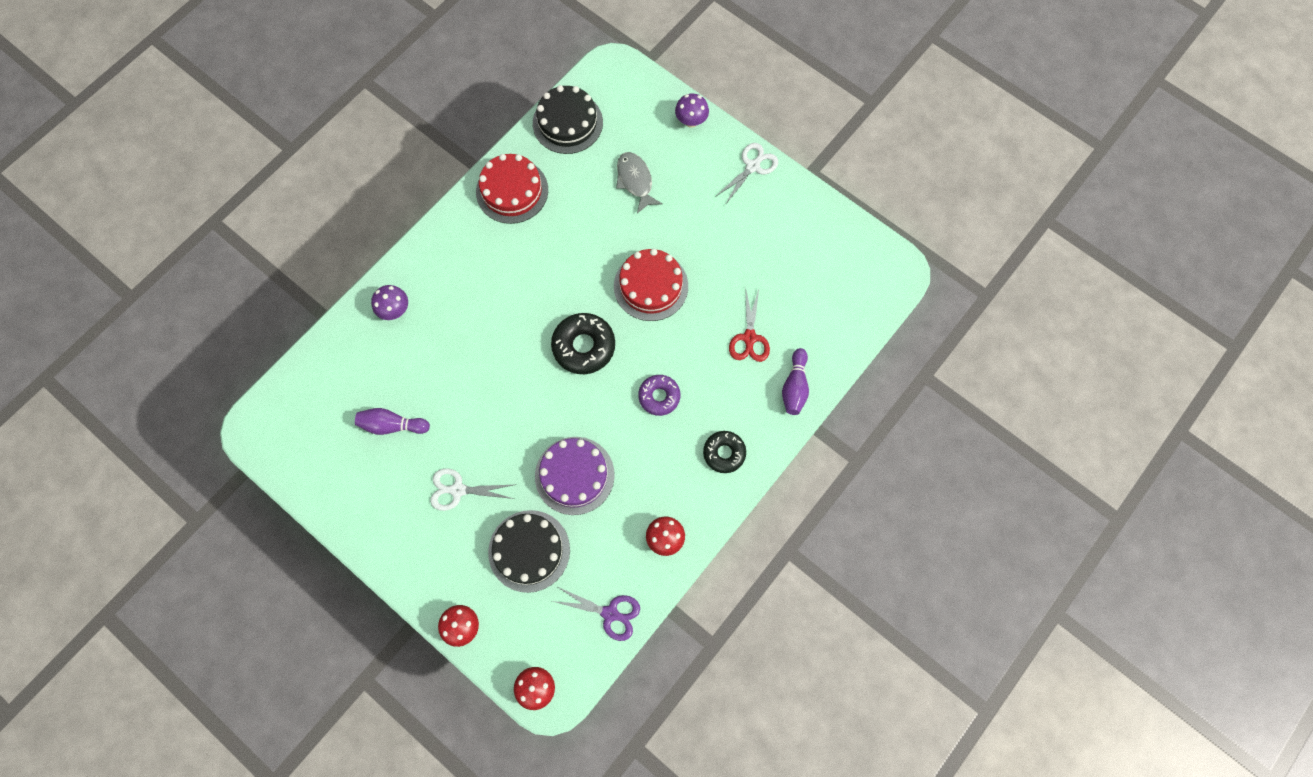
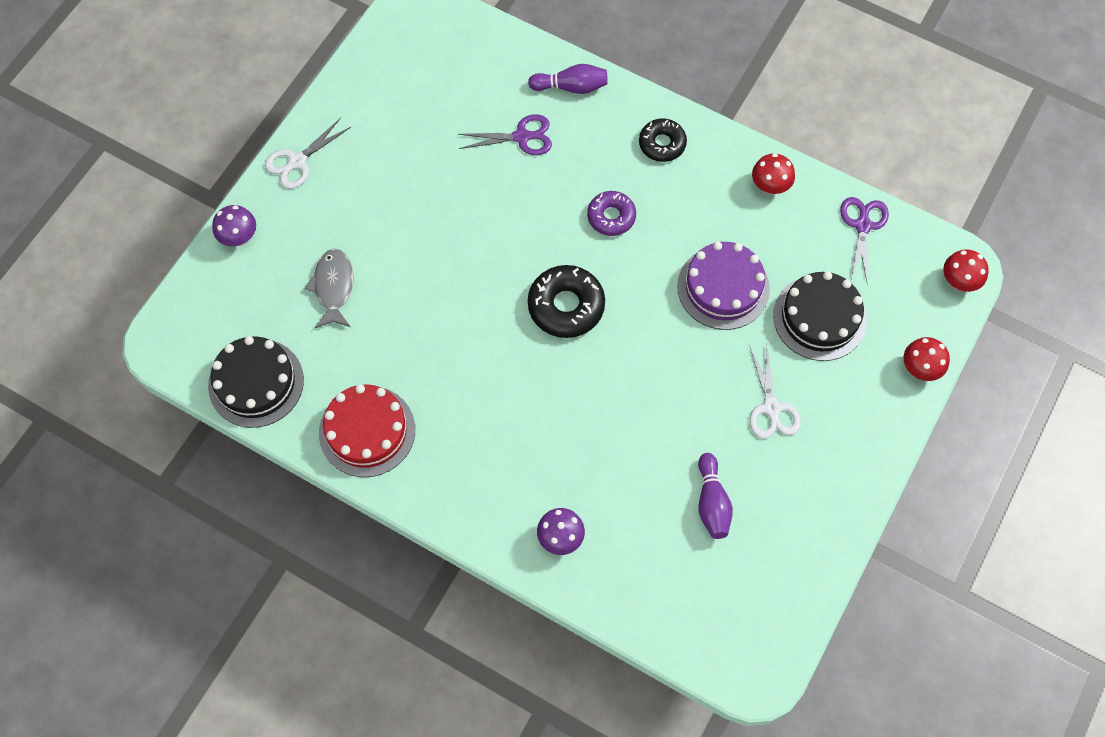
camera: 100 degrees left, 5 degrees down
(635, 181) = (333, 287): grey fish -> grey fish turned 120 degrees clockwise
(651, 286) = (475, 247): red cake -> none
(749, 338) = (522, 137): red scissors -> purple scissors
(752, 166) = (297, 161): white scissors -> white scissors turned 75 degrees counterclockwise

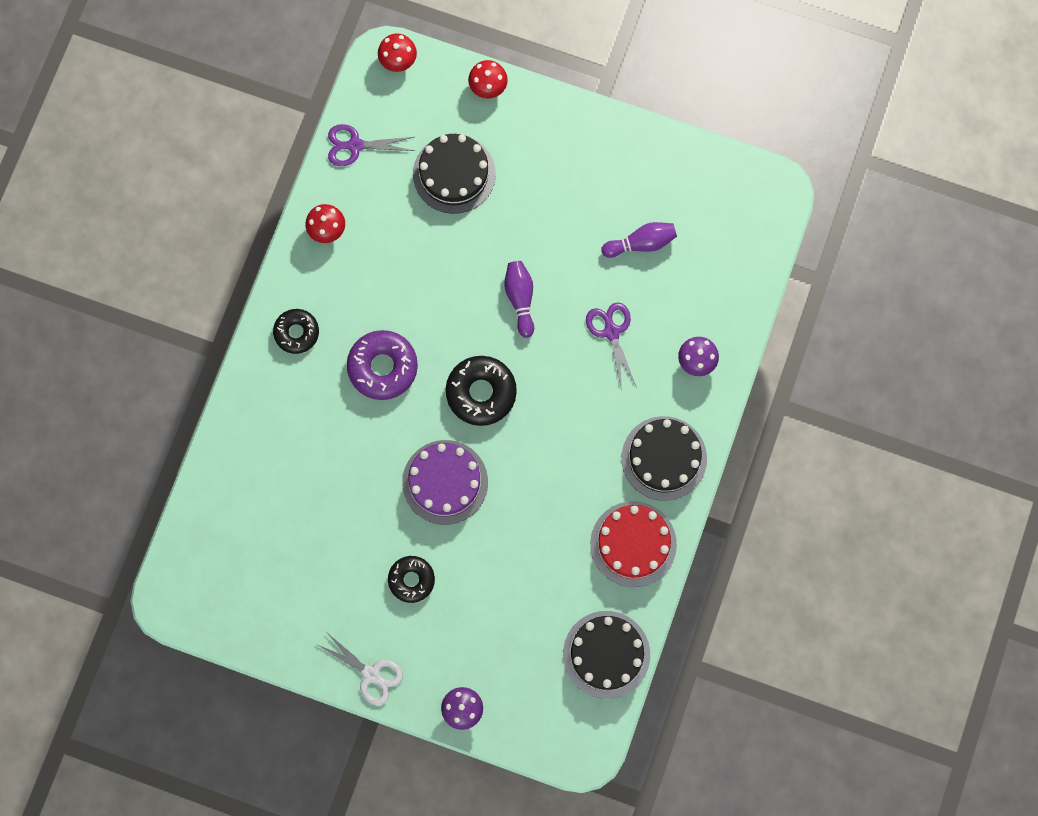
camera: 100 degrees left, 10 degrees up
(333, 287) = (499, 607): grey fish -> none
(382, 211) = (411, 580): none -> black donut
(455, 481) = (664, 458): none -> black cake
(522, 137) = (309, 464): purple scissors -> purple scissors (611, 332)
(571, 87) = (245, 427): purple bowling pin -> purple bowling pin (520, 299)
(611, 217) = (382, 367): purple donut -> purple donut, size x1.54
(723, 287) = (438, 259): purple cake -> purple cake (445, 482)
(771, 408) = (547, 205): white scissors -> none

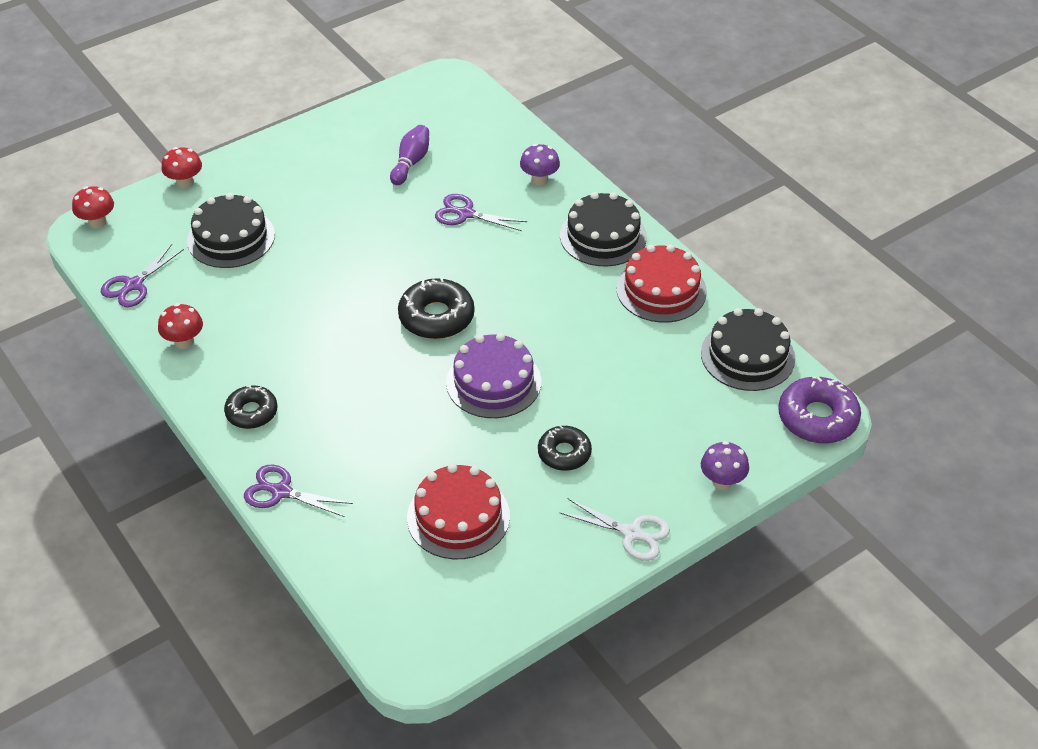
camera: 55 degrees left, 30 degrees down
(243, 409) = (281, 492): none -> purple scissors
(304, 545) = (458, 517): none -> red cake
(371, 674) = (631, 533): white scissors -> white scissors turned 45 degrees clockwise
(382, 367) = (347, 369): purple donut -> purple donut (817, 418)
(520, 299) = (381, 252): purple bowling pin -> none

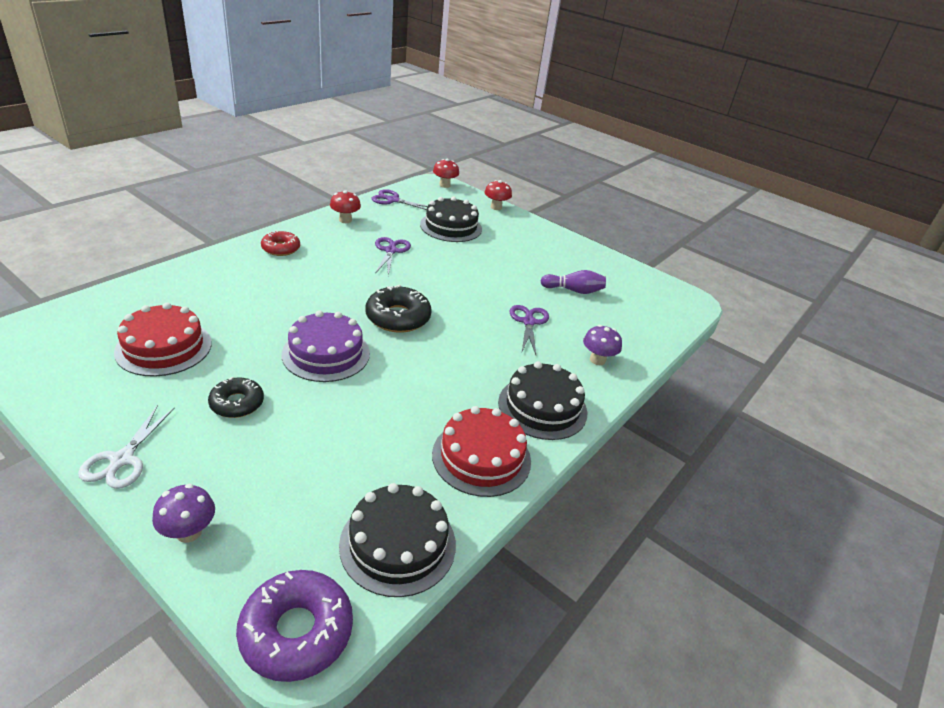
camera: 70 degrees right, 10 degrees down
(251, 412) = (281, 248): black donut -> red donut
(281, 492) = (202, 266): purple scissors -> purple scissors (391, 251)

